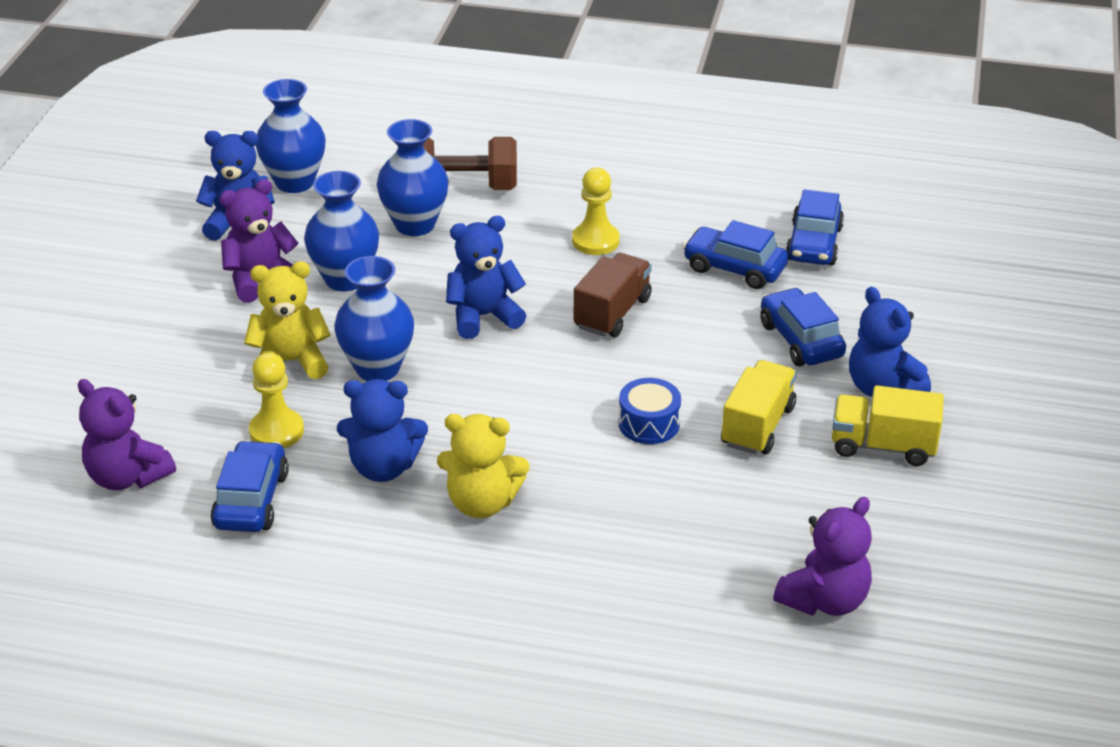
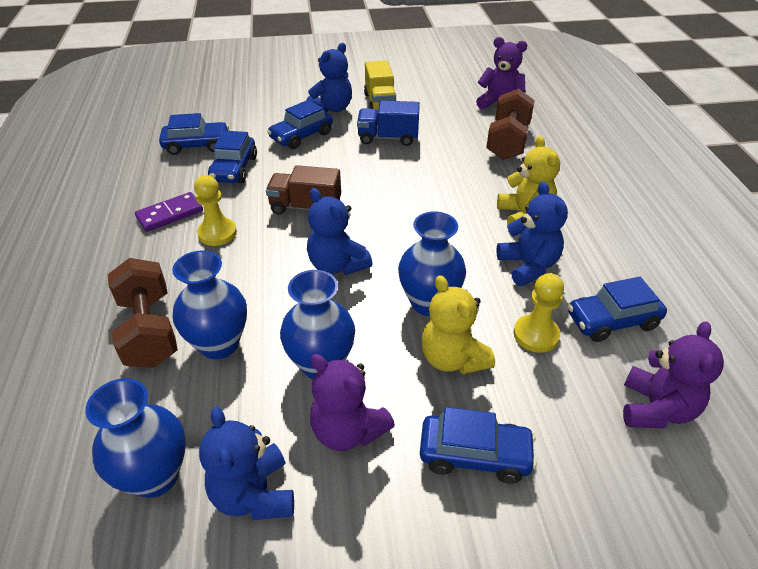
camera: 110 degrees left, 5 degrees up
(180, 343) = (474, 455): none -> blue car
(649, 423) = (410, 172): blue drum -> none
(654, 212) = (170, 214): none -> purple domino
(686, 561) = (507, 141): none -> brown dumbbell
(757, 426) = (388, 138): yellow truck -> blue truck

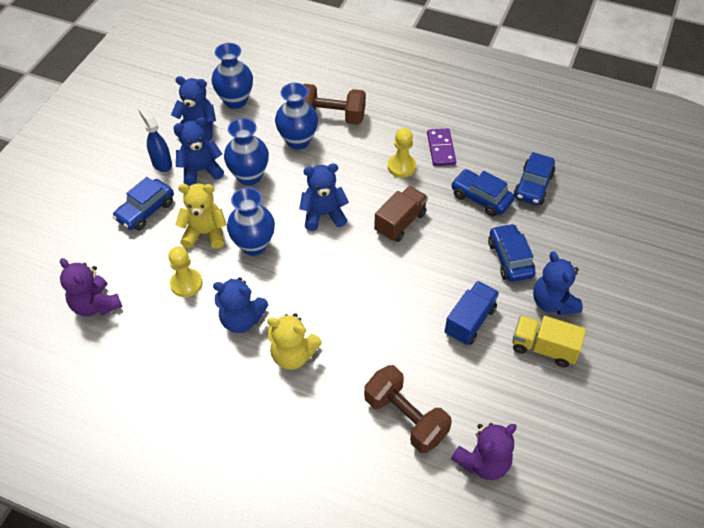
camera: 120 degrees right, 10 degrees up
(348, 431) = (200, 170): purple teddy bear -> blue teddy bear
(368, 499) = (161, 163): none -> blue spray bottle
(612, 321) = (161, 332): blue car -> none

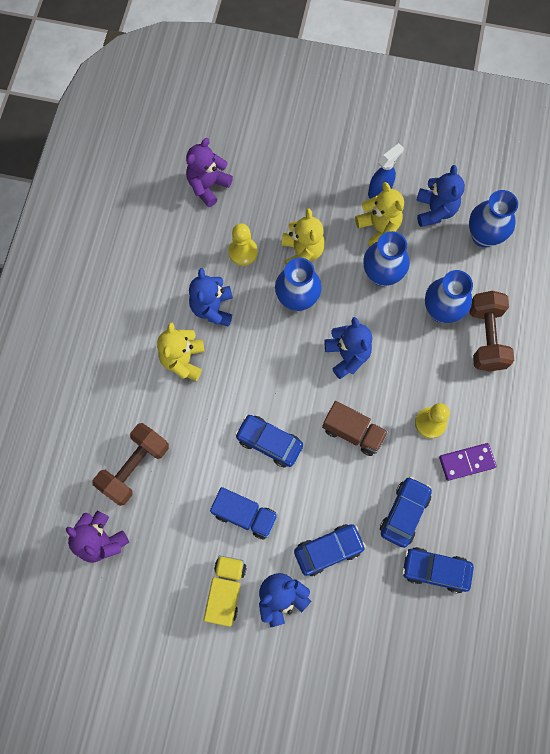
camera: 80 degrees right, 20 degrees up
(145, 211) = (318, 194): blue car -> blue car (269, 442)
(200, 170) = (378, 228): blue teddy bear -> yellow teddy bear

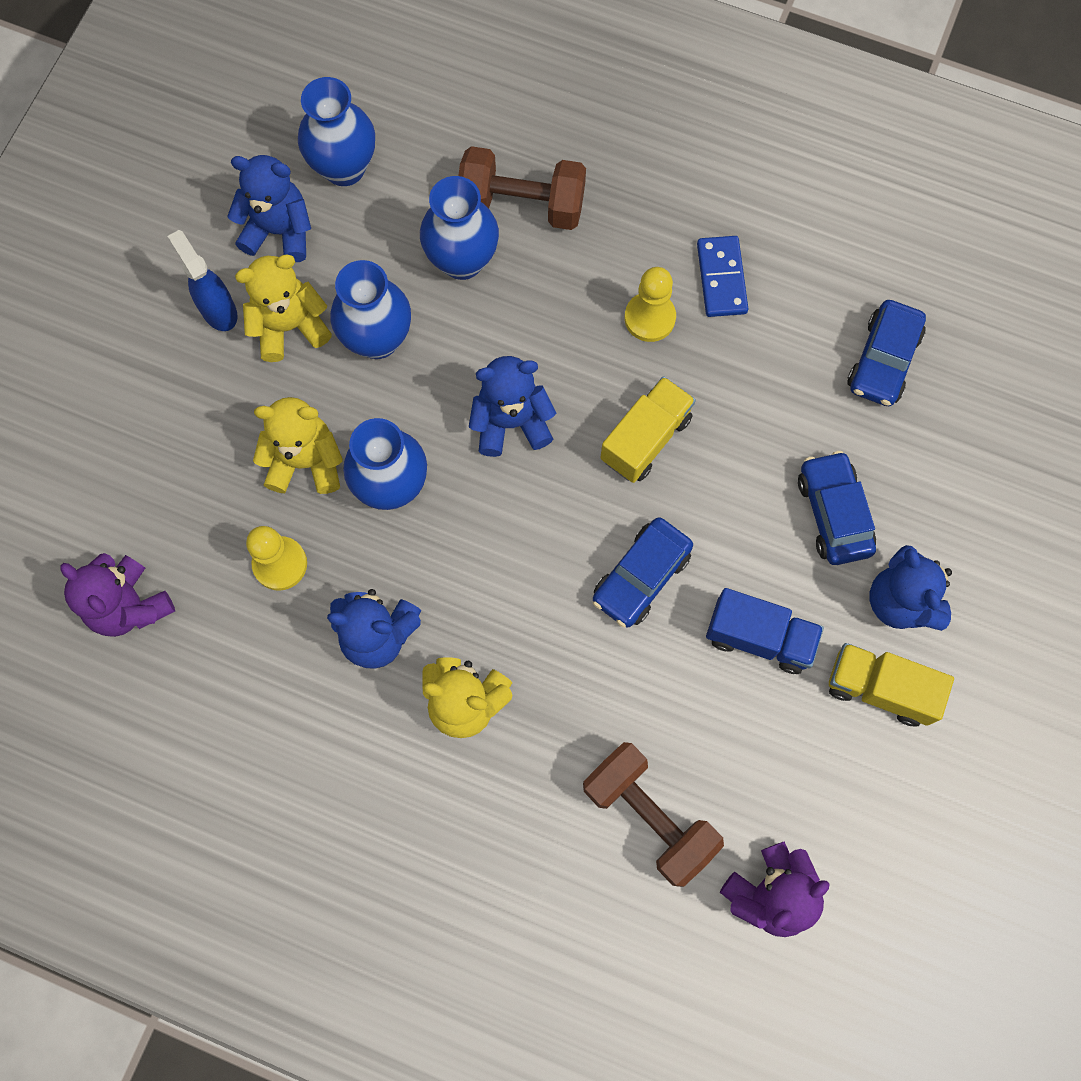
camera: 80 degrees left, 0 degrees up
(245, 515) = (759, 637): blue truck -> blue truck turned 75 degrees clockwise
(353, 432) = (645, 439): brown truck -> yellow truck
(404, 513) = (789, 387): blue car -> none
(466, 462) = (721, 278): purple domino -> blue domino

